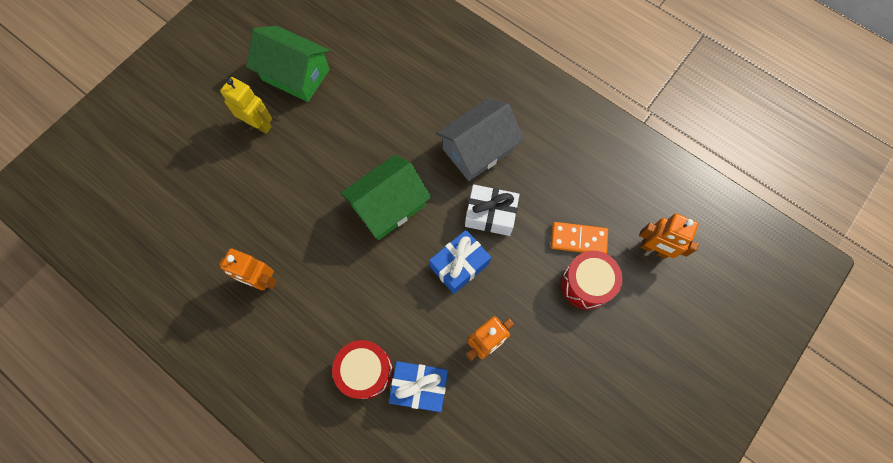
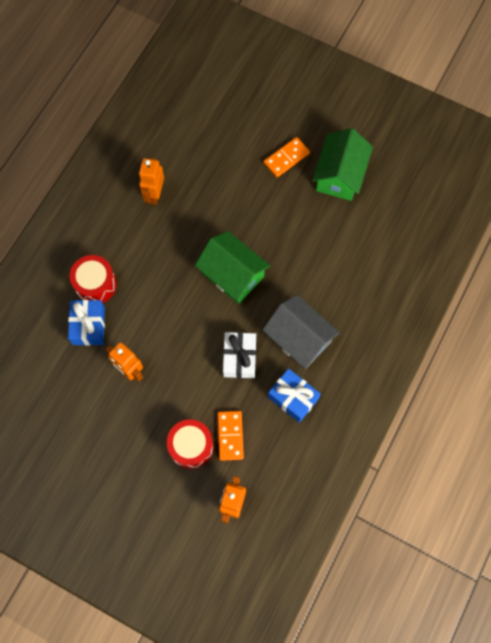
camera: 80 degrees right, 0 degrees up
(259, 124) = (286, 158): yellow robot -> orange domino
(459, 265) = (190, 340): blue gift -> blue gift (293, 398)

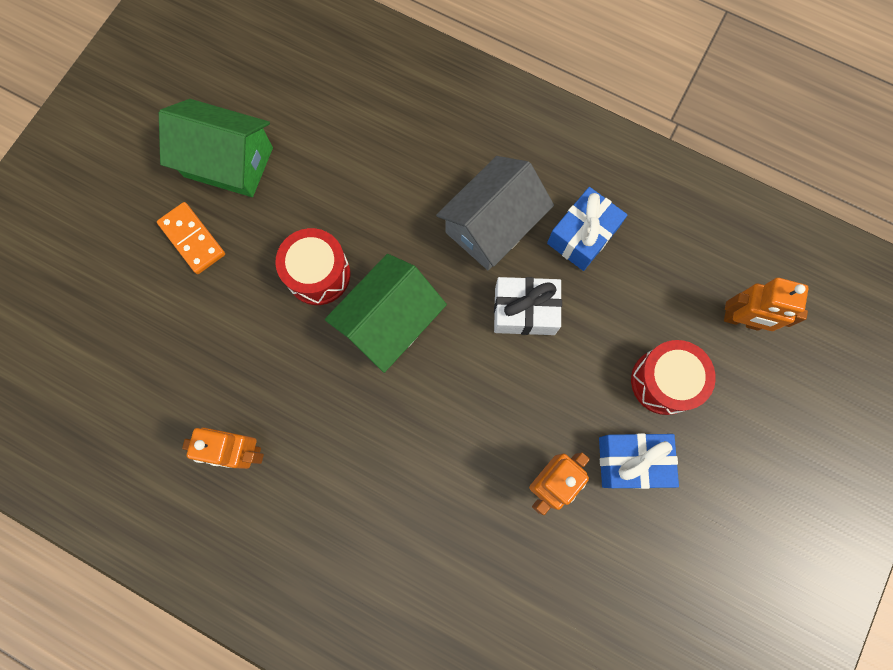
camera: 90 degrees left, 5 degrees up
(88, 326) = (476, 554): blue gift -> blue gift (632, 461)
(95, 284) = (402, 546): red drum -> red drum (318, 274)
(230, 436) = (643, 324): orange domino -> none

